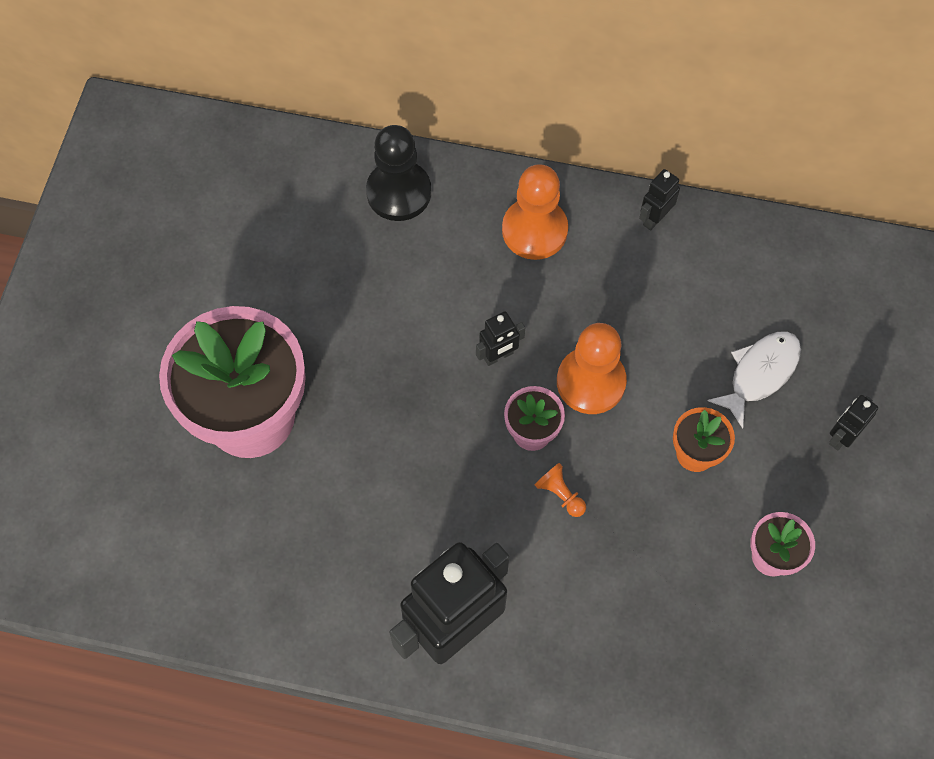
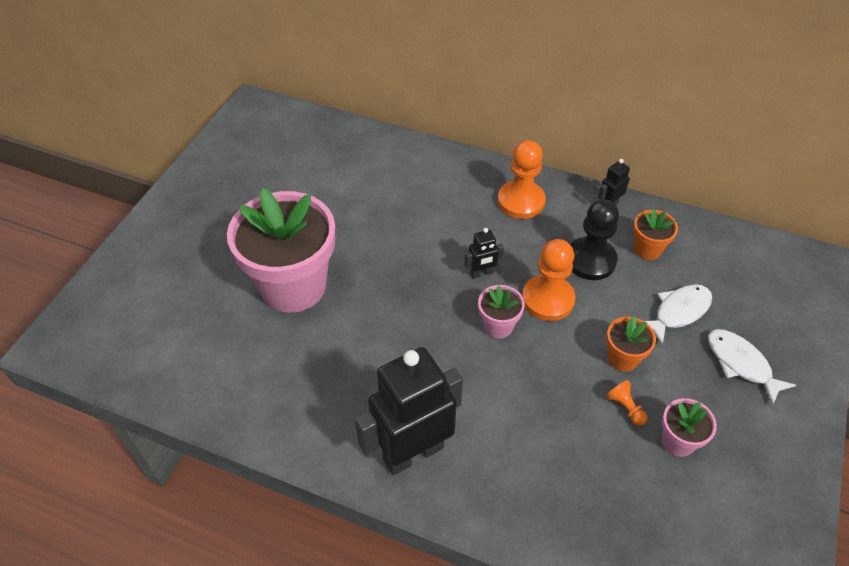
camera: 10 degrees right, 15 degrees down
(399, 192) = (429, 168): black pawn -> black pawn (590, 260)
(560, 494) = (513, 370): orange pawn -> orange pawn (625, 408)
(712, 282) = (647, 249): none -> orange flower pot
(841, 437) = (741, 364): black robot -> white fish

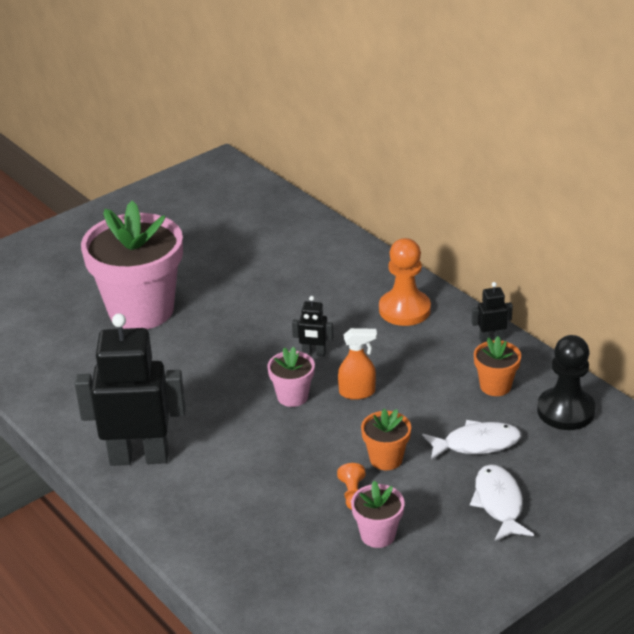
camera: 30 degrees right, 15 degrees down
(548, 299) = (357, 392): orange pawn -> orange spray bottle
(590, 260) = (428, 376): black pawn -> black pawn (565, 411)

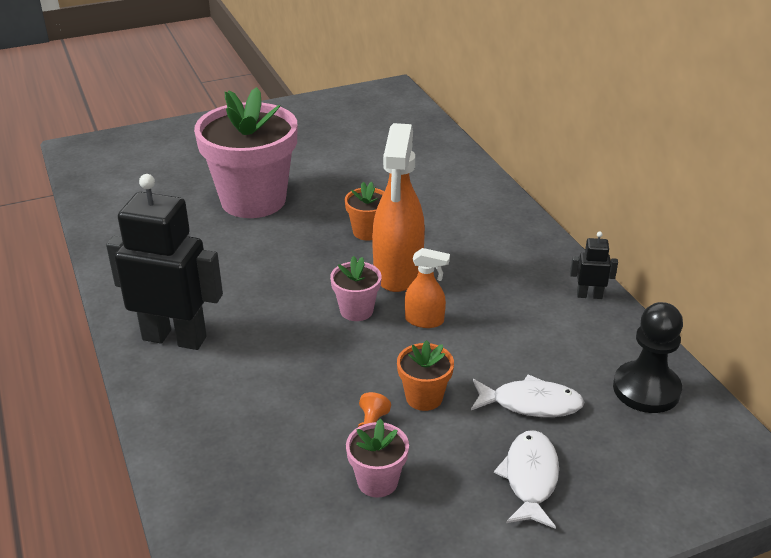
camera: 15 degrees right, 0 degrees up
(314, 353) = (398, 272): black robot -> orange spray bottle
(404, 310) = (509, 248): orange pawn -> none
(495, 386) = (576, 345): orange flower pot -> orange flower pot (367, 232)

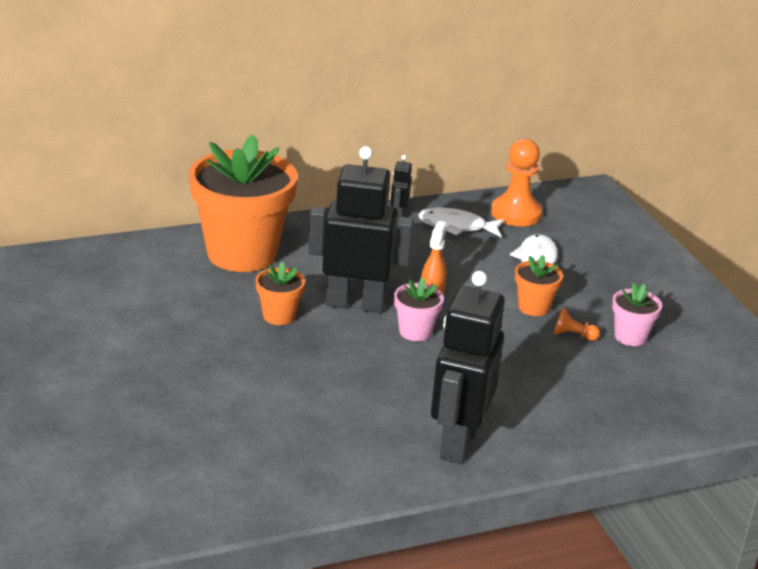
camera: 90 degrees left, 5 degrees down
(253, 200) = (194, 389): pink flower pot -> none
(398, 272) = (355, 304): orange spray bottle -> black robot
(468, 206) = (242, 253): none -> orange flower pot
(530, 478) = (614, 273): white fish -> white fish (456, 226)
(646, 389) = (516, 213): black pawn -> orange pawn

